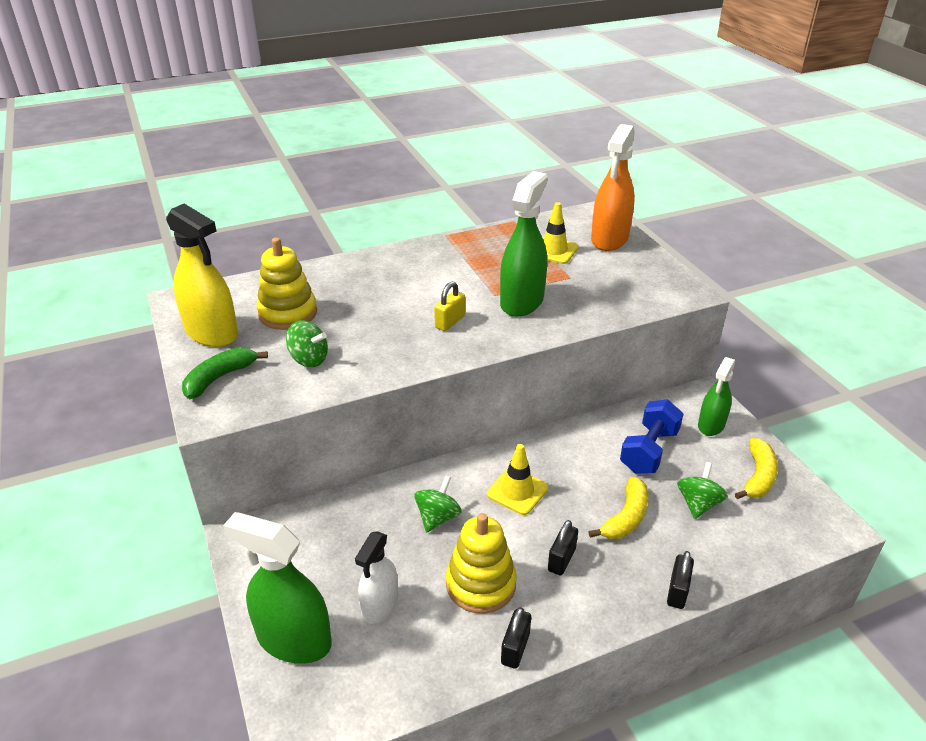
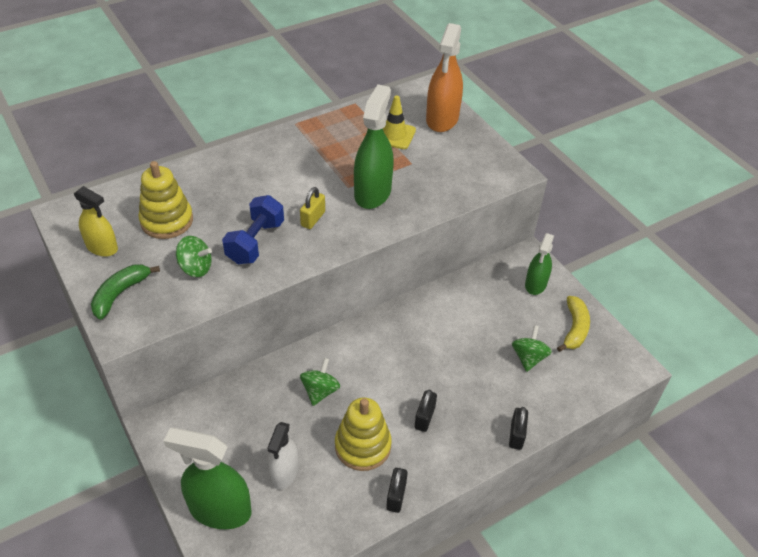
camera: 10 degrees left, 10 degrees up
(212, 333) = (102, 247): yellow spray bottle -> yellow spray bottle, size x0.63
(517, 491) = (382, 361): yellow traffic cone -> none
(626, 517) = (472, 376): yellow banana -> none
(649, 451) = (486, 313): blue dumbbell -> blue dumbbell (255, 242)

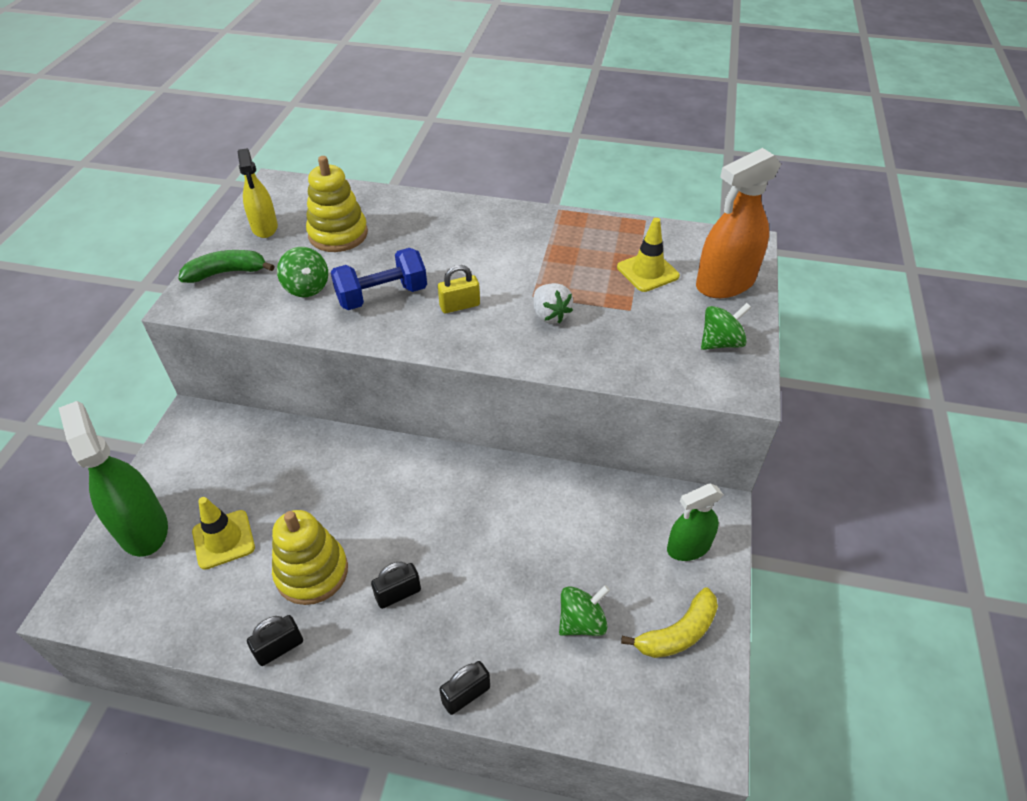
camera: 45 degrees right, 0 degrees up
(284, 472) = (223, 539): white spray bottle -> yellow traffic cone
(320, 391) = (340, 489): green spinning top -> green spinning top (720, 342)
(372, 192) = (550, 315): green spray bottle -> white strawberry

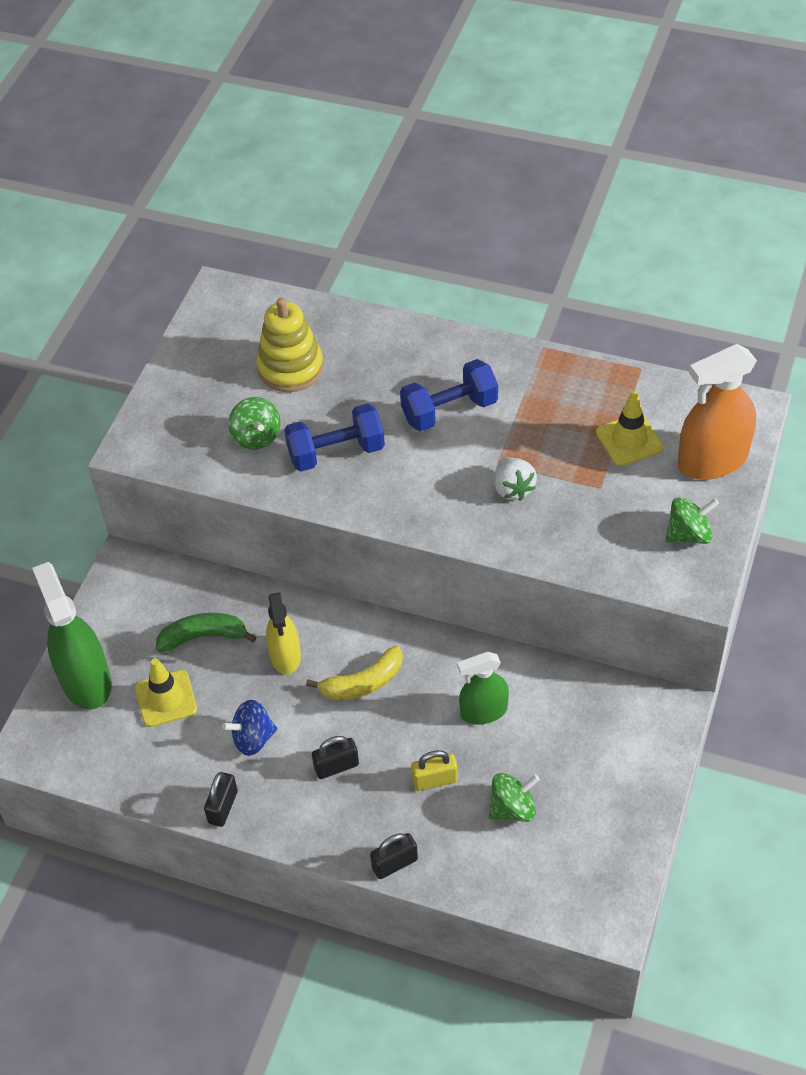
camera: 10 degrees right, 5 degrees up
(227, 272) = (171, 412): green banana -> green banana (203, 636)
(264, 227) = (209, 353): yellow spray bottle -> yellow spray bottle (285, 656)
(279, 648) = (223, 807): black padlock -> black padlock turned 45 degrees counterclockwise
(312, 572) = (253, 738): yellow stacking toy -> blue spinning top
(459, 305) = (418, 470): yellow padlock -> yellow padlock (435, 780)
(483, 258) = (449, 410): none -> blue dumbbell
(678, 633) = (605, 827): yellow banana -> yellow banana (363, 683)
(688, 547) = (634, 745): green spray bottle -> green spray bottle (483, 711)

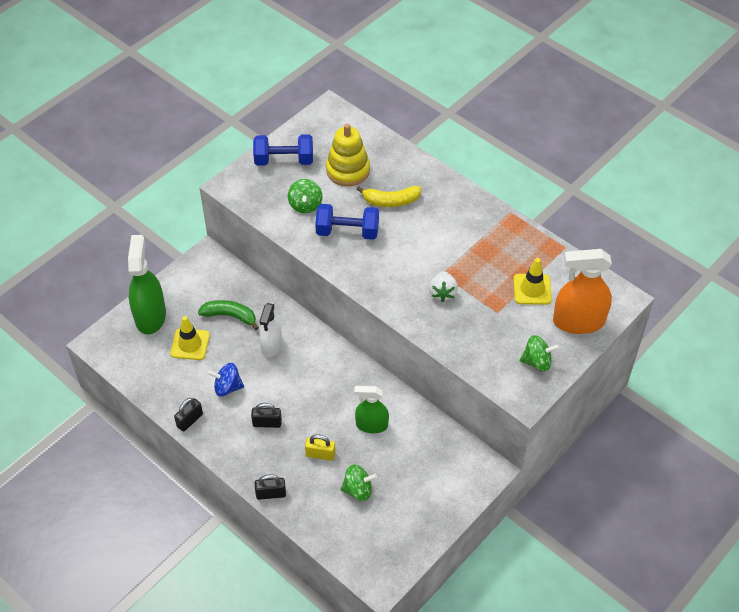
camera: 20 degrees right, 0 degrees up
(285, 656) = (271, 346): yellow spray bottle -> white spray bottle
(363, 683) = (308, 380): yellow banana -> yellow banana (391, 201)
(449, 410) = (430, 231): blue dumbbell -> blue dumbbell (284, 160)

